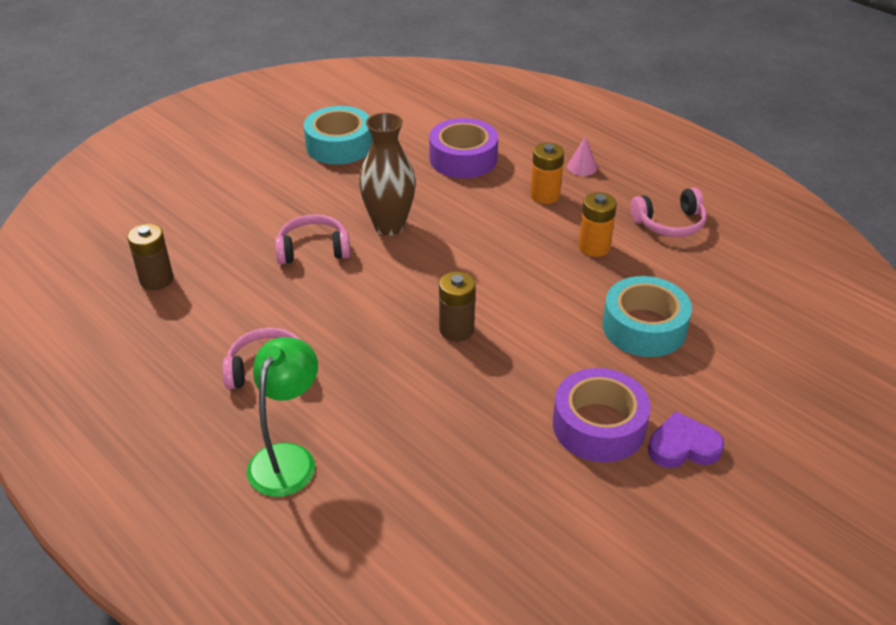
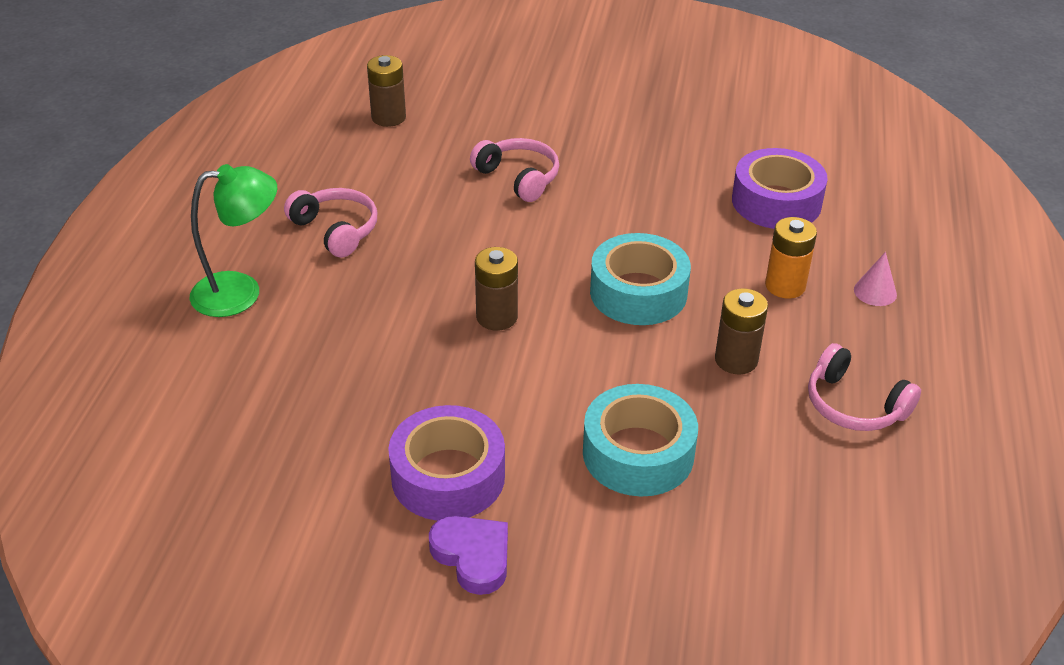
camera: 55 degrees right, 0 degrees up
(339, 145) = (694, 117): turquoise tape -> turquoise tape (638, 292)
(389, 226) = (605, 205): brown vase -> none
(594, 247) = (736, 360): orange battery -> brown battery

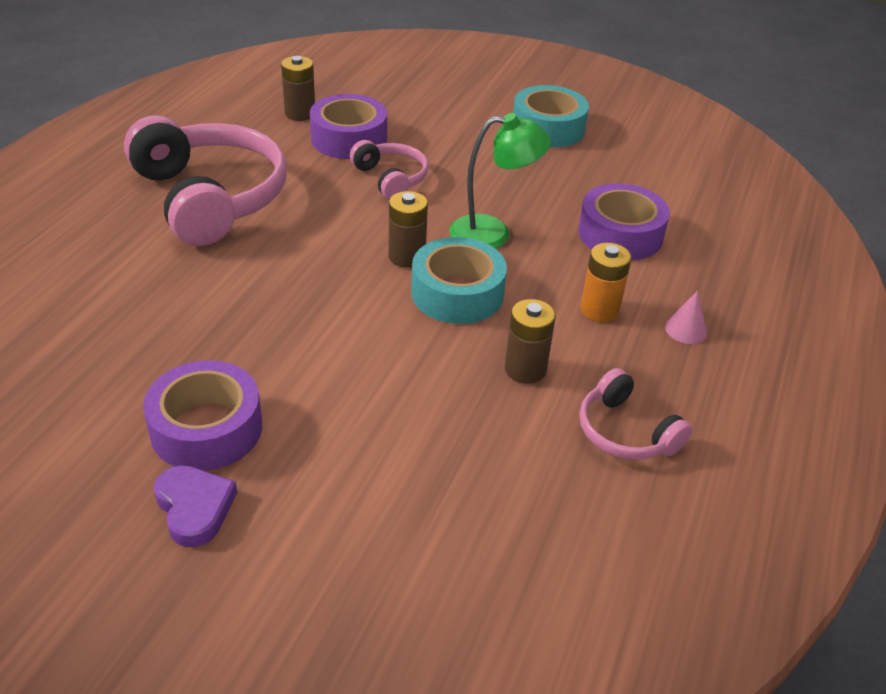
camera: 10 degrees right, 0 degrees up
(241, 292) = (103, 236): green lamp -> green lamp (493, 233)
(336, 230) = (210, 197): pink headphones -> pink headphones, size x2.02
(454, 139) = (349, 139): none -> purple tape
(497, 317) = (317, 293): brown battery -> brown battery (407, 257)
(638, 453) = (394, 440): turquoise tape -> turquoise tape (548, 128)

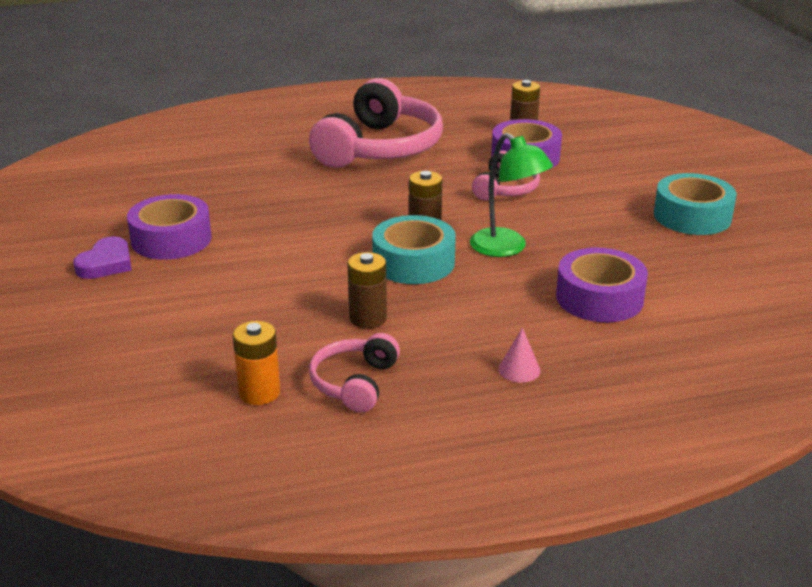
camera: 55 degrees right, 10 degrees down
(599, 310) = (483, 323): orange battery -> orange battery (259, 392)

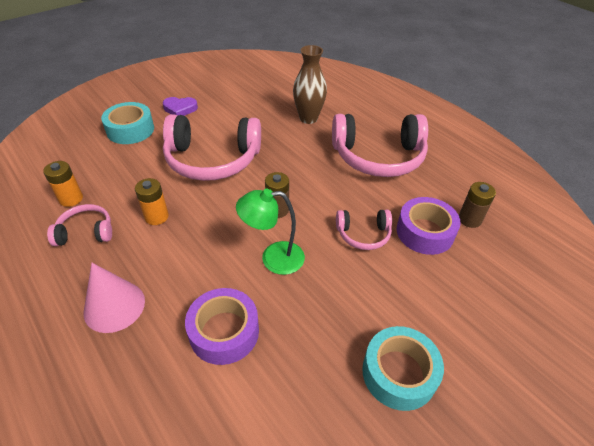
camera: 65 degrees right, 15 degrees up
(171, 239) = (213, 119): purple tape -> none
(252, 170) = (308, 118): none -> brown vase
(277, 256) = (212, 160): none -> pink headphones
(368, 318) = (156, 217): brown battery -> orange battery
(413, 262) = (231, 217): turquoise tape -> turquoise tape (130, 130)
(507, 248) = (273, 258): green lamp -> green lamp turned 60 degrees clockwise
(519, 369) = (114, 306): pink cone -> pink cone, size x2.02

